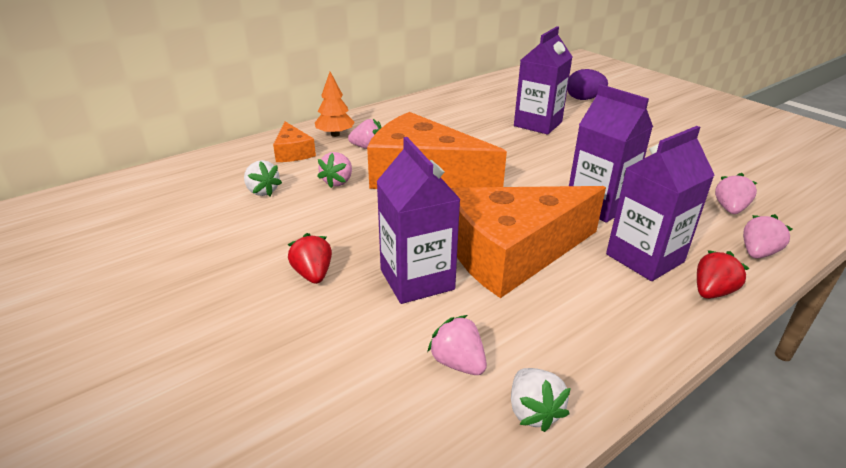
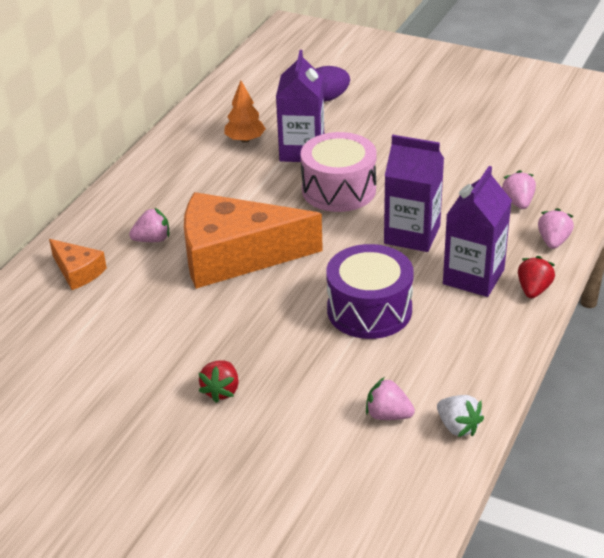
camera: 25 degrees left, 5 degrees up
(262, 191) = (93, 328): white strawberry -> none
(313, 274) = (221, 391): red strawberry -> red strawberry turned 120 degrees counterclockwise
(335, 134) = (101, 233): orange tree -> orange tree (245, 140)
(338, 182) = (158, 291): pink strawberry -> none
(417, 279) = (310, 363): purple carton -> none
(512, 253) = (369, 310): orange cheese -> purple drum
(550, 155) = (339, 190): none -> pink drum

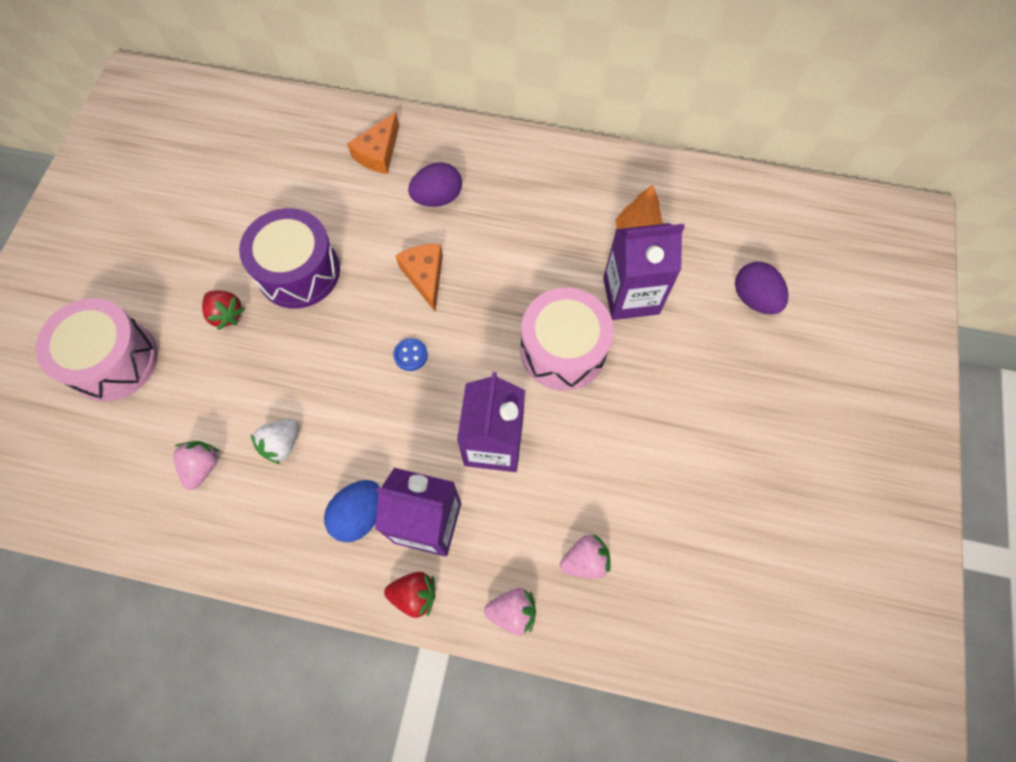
camera: 75 degrees right, 30 degrees up
(152, 239) = (437, 198): pink strawberry -> purple egg
(221, 391) = (226, 314): red strawberry -> red strawberry turned 135 degrees counterclockwise
(235, 255) = (425, 276): orange cheese -> orange cheese, size x0.46
(243, 483) = (113, 360): none -> pink drum
(313, 271) = (410, 355): none -> blue button
(369, 310) = (356, 421): purple drum -> purple drum (298, 271)
(458, 315) = (359, 515): none -> blue egg
(458, 427) = (189, 536): white strawberry -> white strawberry (282, 444)

